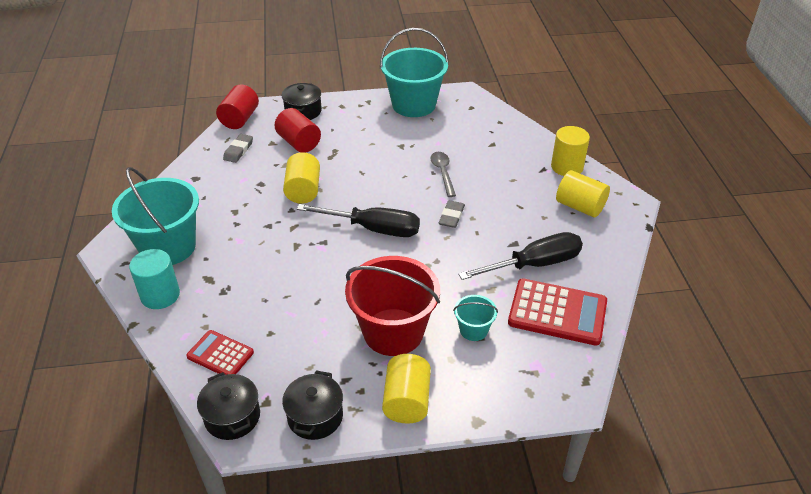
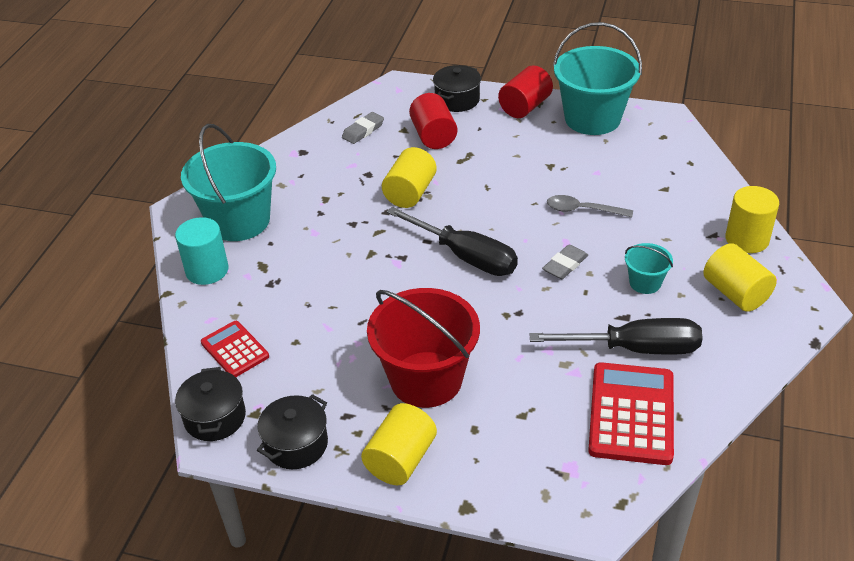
camera: 25 degrees right, 0 degrees up
(240, 119) = (382, 94): red cylinder -> red cylinder (525, 107)
(443, 173) = (583, 210): grey spoon -> grey spoon turned 90 degrees counterclockwise
(473, 330) = (518, 404): turquoise bucket -> turquoise bucket (645, 283)
(557, 312) = (631, 414): red calculator -> red calculator turned 120 degrees counterclockwise

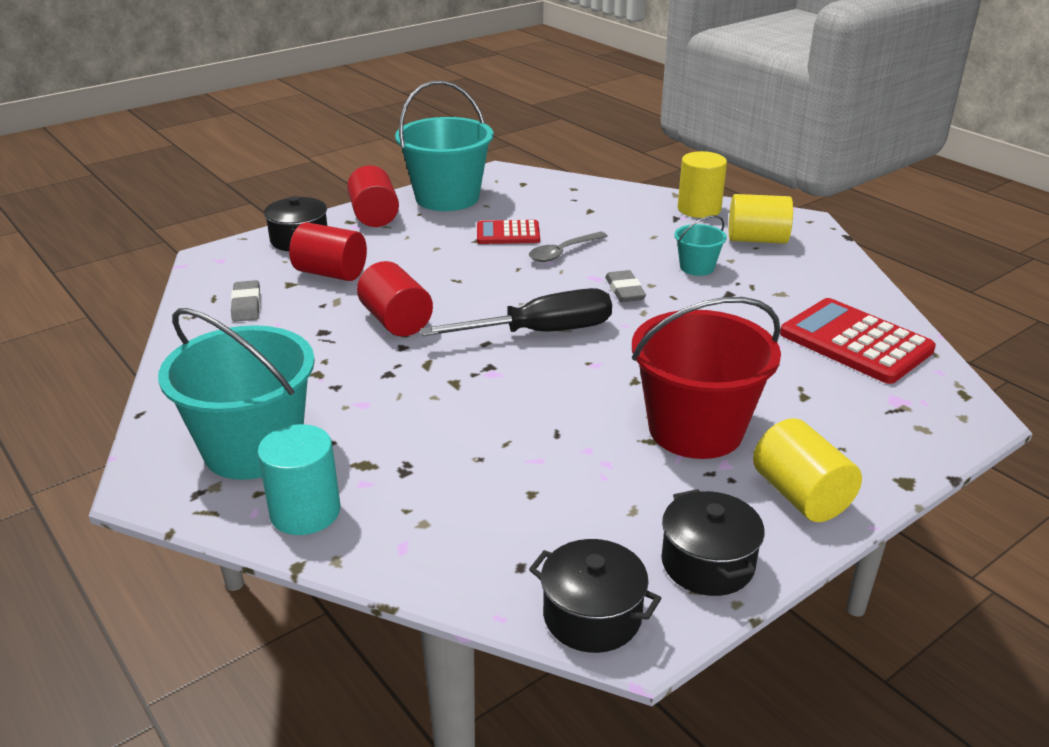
camera: 55 degrees left, 10 degrees down
(235, 349) = (486, 548): red calculator -> red calculator (508, 233)
(410, 193) = (396, 321): yellow cylinder -> red cylinder
(634, 348) = (774, 306): black screwdriver -> none

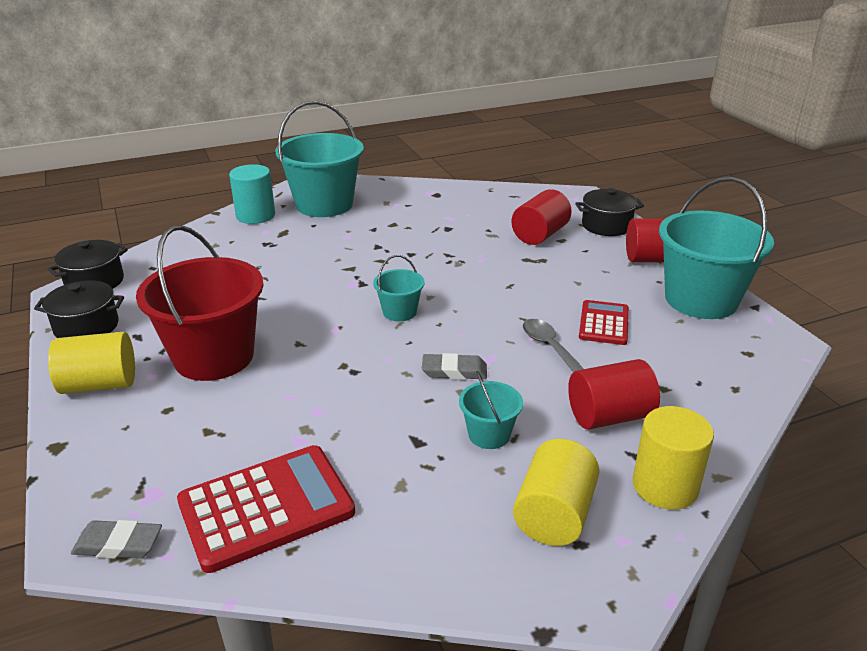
camera: 105 degrees right, 0 degrees up
(246, 305) = (498, 205): grey eraser -> grey eraser (118, 544)
(396, 321) = (449, 254): red cylinder -> red cylinder (609, 416)
(540, 332) = (399, 312): black screwdriver -> turquoise bucket

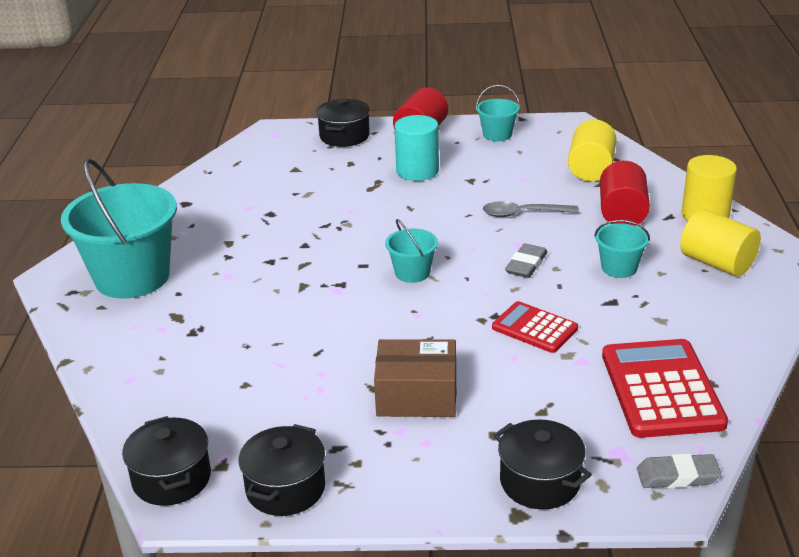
camera: 65 degrees left, 0 degrees up
(99, 384) = (419, 480): yellow cylinder -> yellow cylinder (591, 169)
(102, 450) = (540, 482): none -> black pot
(118, 544) = (677, 476): grey eraser -> grey eraser turned 60 degrees clockwise
(214, 357) = (417, 395): red bucket -> brown box
(255, 215) = (109, 331): turquoise cylinder -> turquoise cylinder (417, 171)
(540, 235) = (331, 170): red cylinder -> none
(604, 323) = (502, 182): red calculator -> red calculator (534, 328)
(700, 300) = (497, 135): turquoise bucket -> turquoise bucket, size x0.47

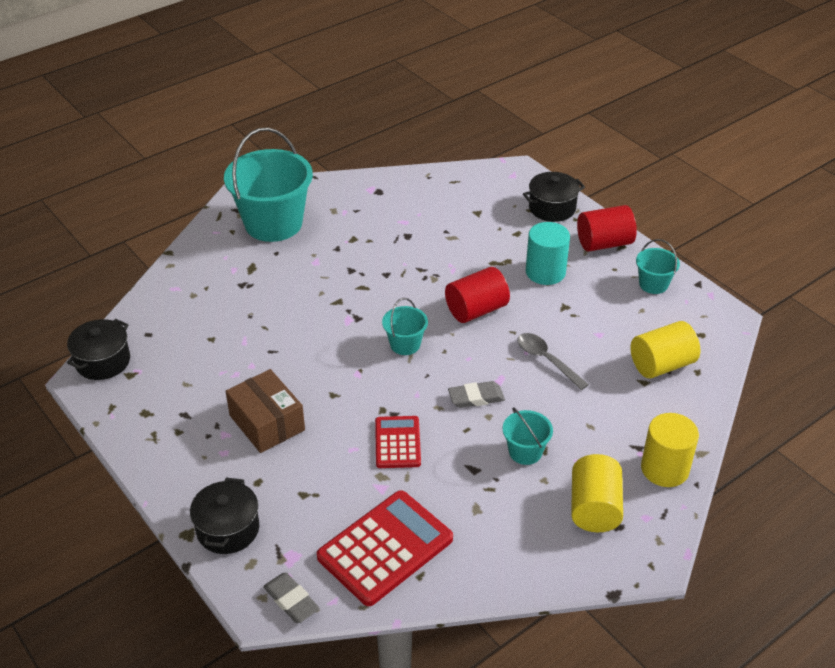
camera: 50 degrees right, 10 degrees up
(285, 488) = (131, 413): black pot -> none
(622, 214) = (610, 416): red cylinder -> red cylinder (476, 310)

